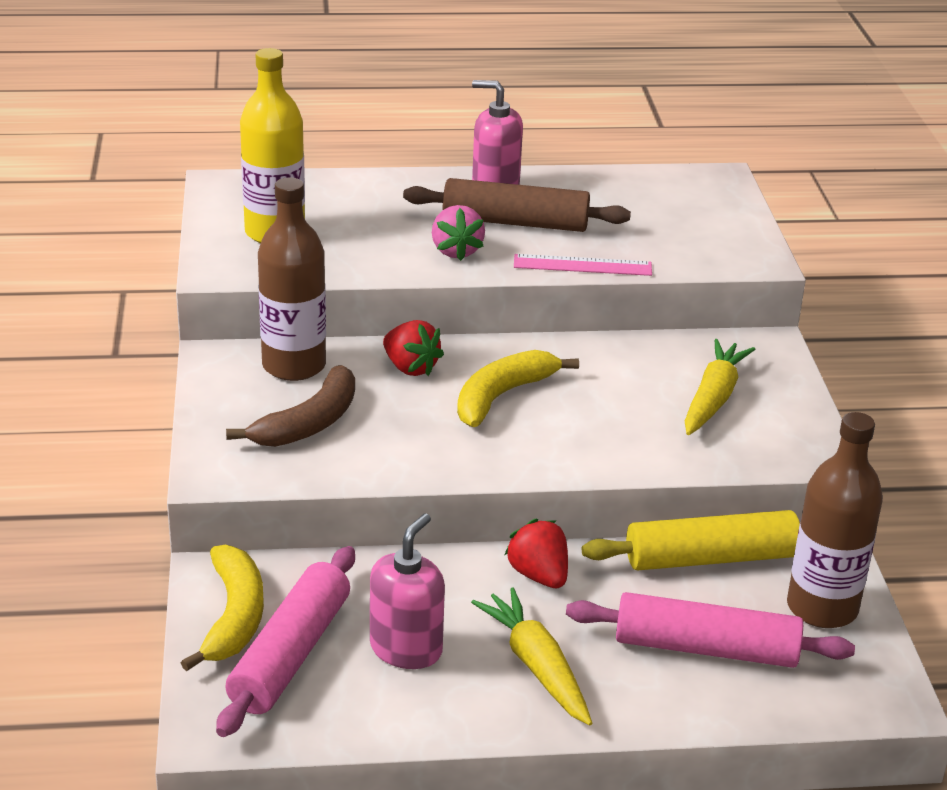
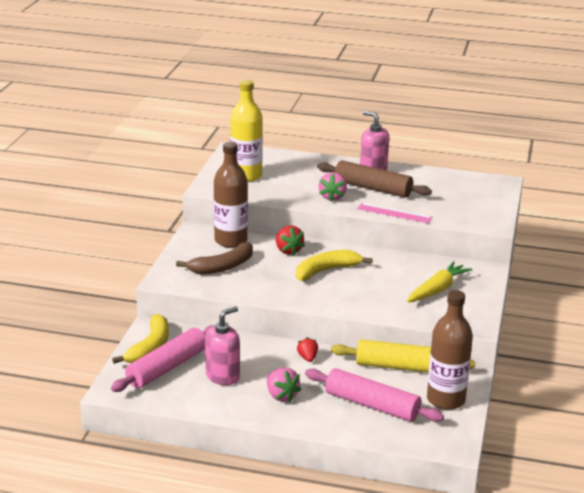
camera: 20 degrees right, 5 degrees down
(536, 666) = (281, 395): yellow carrot -> pink strawberry
(539, 575) = (307, 358): red strawberry -> red strawberry, size x0.66

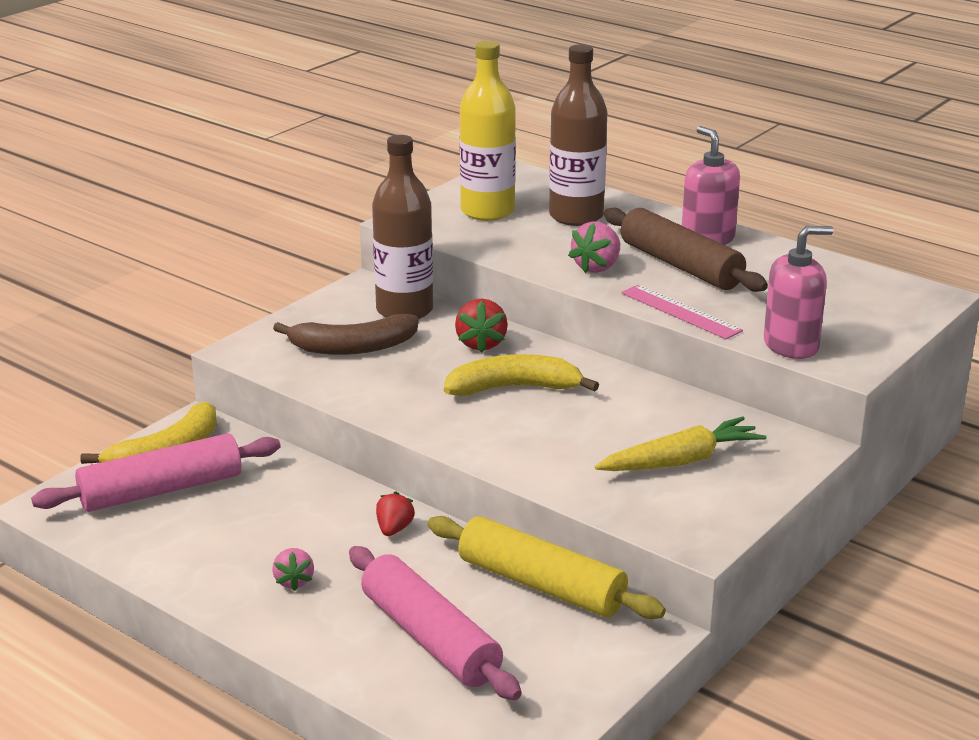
camera: 25 degrees right, 0 degrees up
(223, 376) = (232, 525): pink soap dispenser -> pink soap dispenser (791, 345)
(281, 395) = (294, 581): pink strawberry -> pink strawberry, size x0.66
(445, 400) = (570, 664): brown bottle -> brown bottle (576, 216)

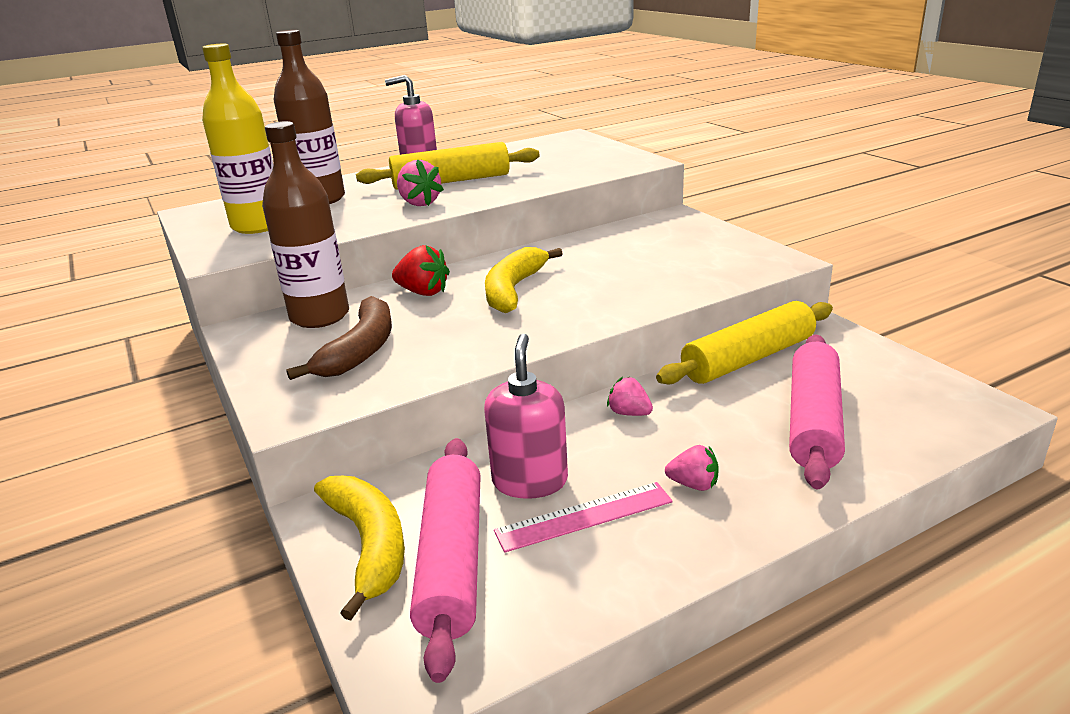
camera: 65 degrees left, 0 degrees up
(394, 529) = (629, 413): red strawberry -> pink strawberry
(430, 638) = (813, 421): pink rolling pin -> pink rolling pin turned 60 degrees counterclockwise
(680, 265) = (451, 181): brown rolling pin -> yellow rolling pin
(680, 312) = (523, 189): pink ruler -> pink ruler (584, 516)
(681, 461) = (672, 250): yellow carrot -> none
(791, 345) = (604, 170): pink soap dispenser -> pink soap dispenser (530, 481)

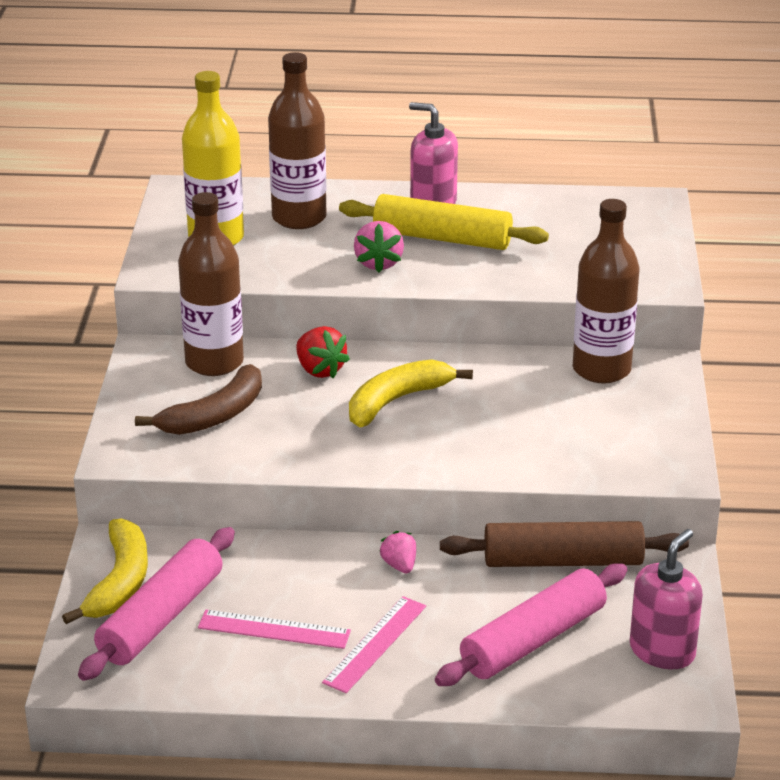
camera: 30 degrees right, 5 degrees up
(530, 481) = (265, 586): pink soap dispenser -> pink soap dispenser (662, 651)
(638, 229) = (601, 369): none -> brown bottle
(693, 484) = (375, 644): pink strawberry -> pink ruler
(748, 359) = (563, 561): yellow rolling pin -> brown rolling pin

